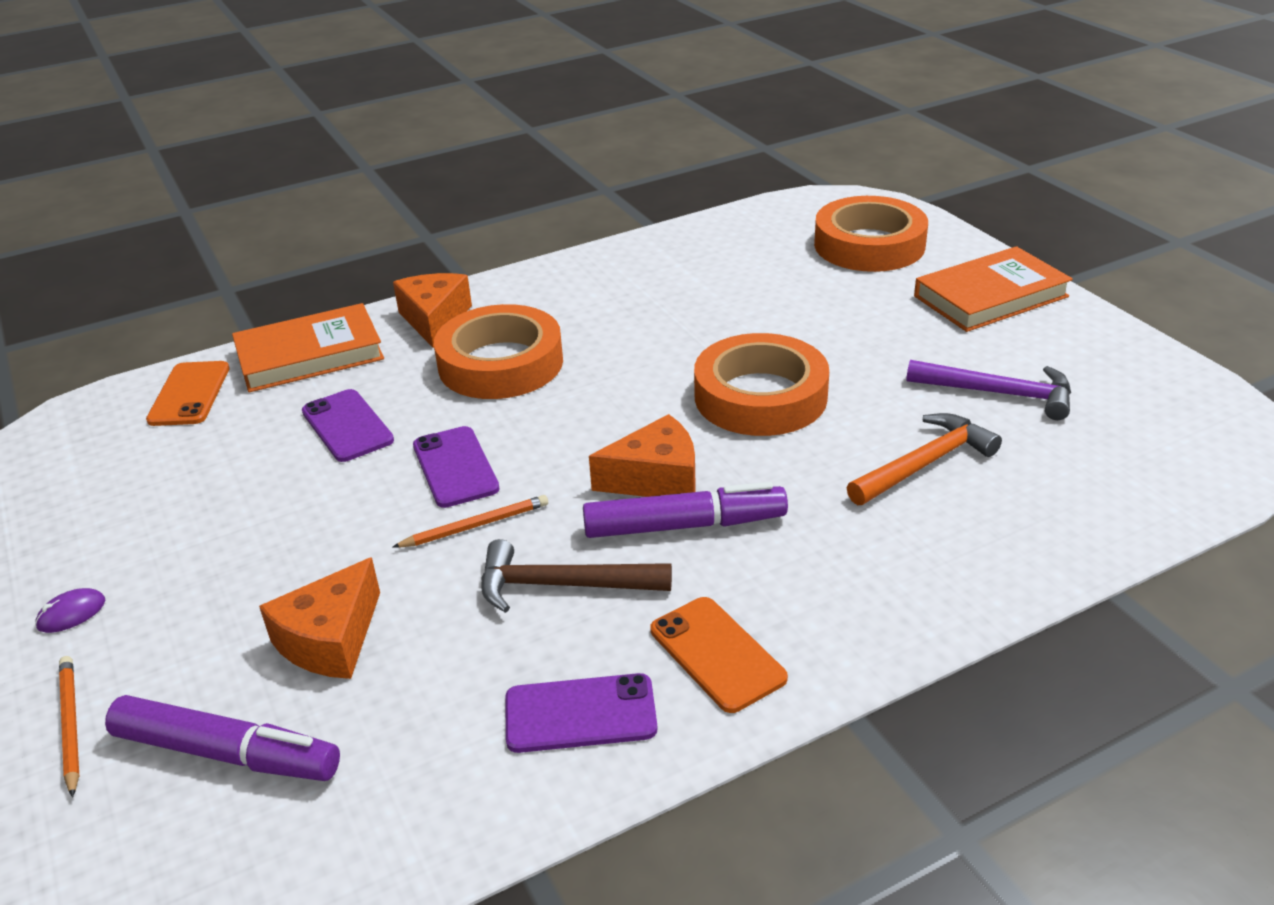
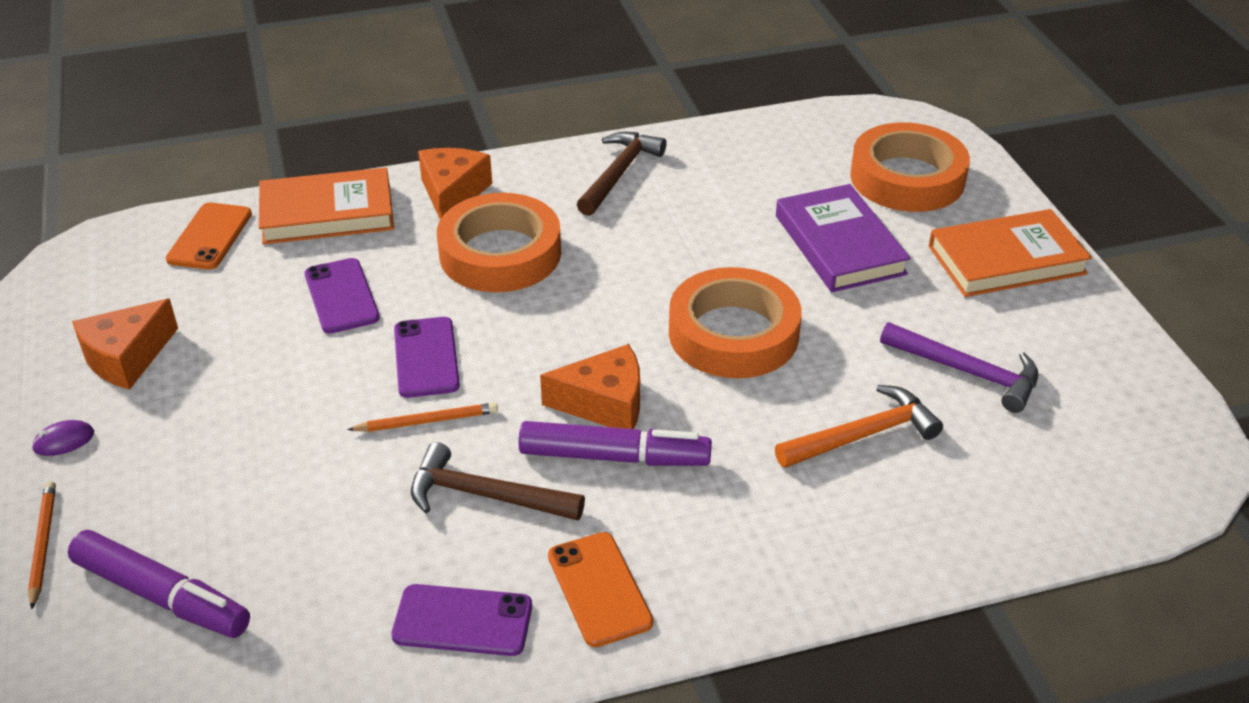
camera: 10 degrees right, 5 degrees up
(330, 640) = (272, 508): orange cheese -> orange cheese (126, 358)
(595, 279) = (619, 173): none -> brown hammer
(830, 307) = (839, 245): none -> purple book

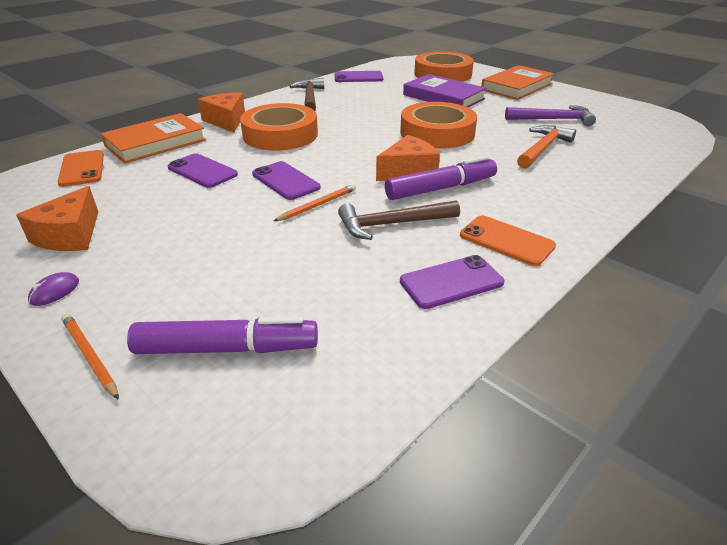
camera: 30 degrees left, 5 degrees down
(747, 141) = (358, 77): none -> purple phone

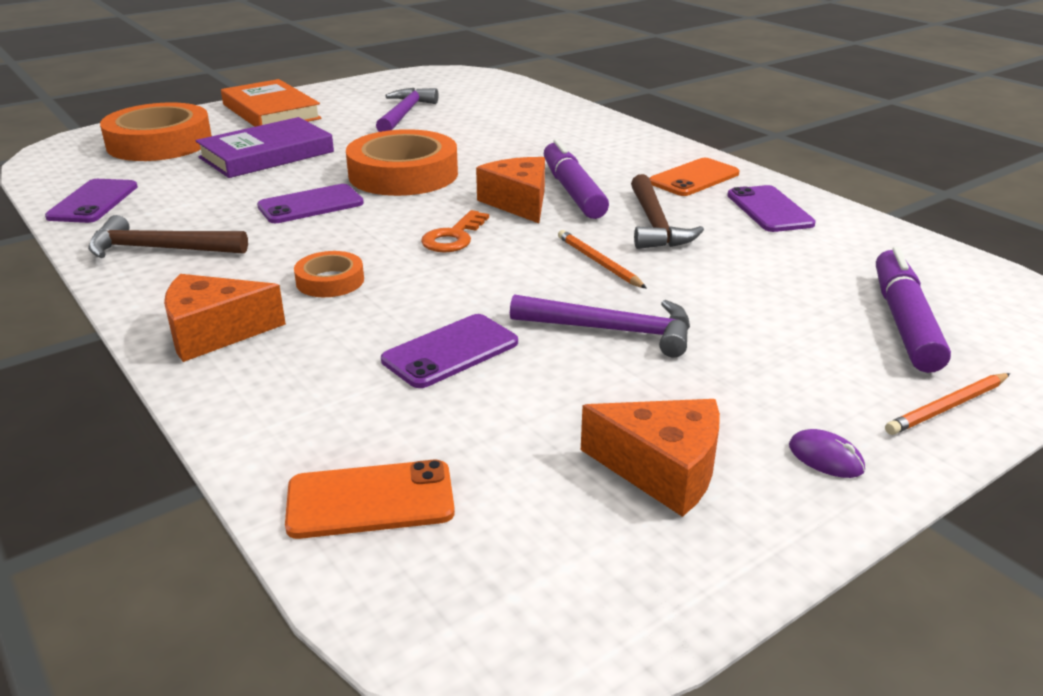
camera: 80 degrees left, 5 degrees down
(155, 143) = (279, 412): orange book -> none
(221, 214) = (612, 330): none -> purple hammer
(280, 135) = (330, 281): orange tape -> orange tape, size x0.49
(286, 181) = (517, 281): purple phone -> purple phone (310, 205)
(344, 157) = (453, 237): none -> orange key
(543, 149) = (487, 132): orange hammer -> none

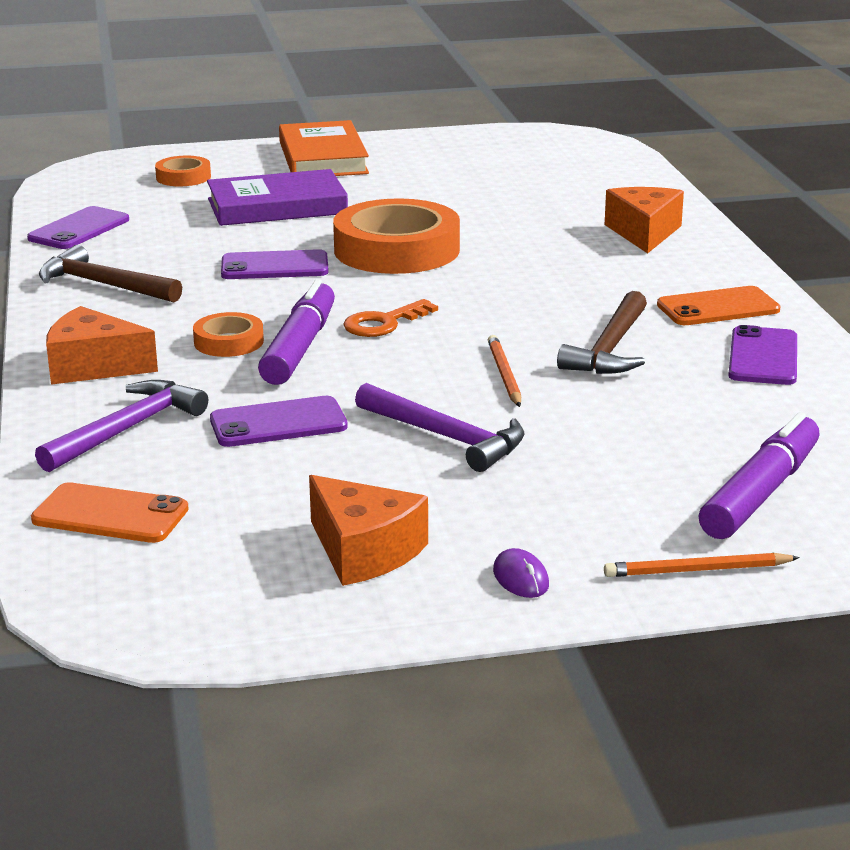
camera: 25 degrees right, 5 degrees down
(160, 143) = (183, 177): orange tape -> orange tape, size x0.49
(405, 114) = (465, 181): purple hammer -> purple hammer (127, 429)
(518, 202) = (487, 300): orange cheese -> orange cheese (644, 233)
(573, 191) = (560, 298): purple marker -> purple marker (300, 347)

